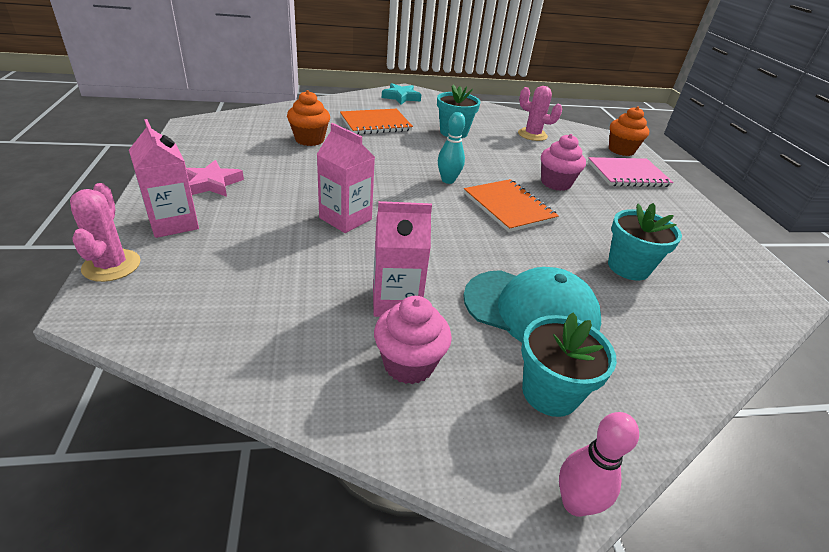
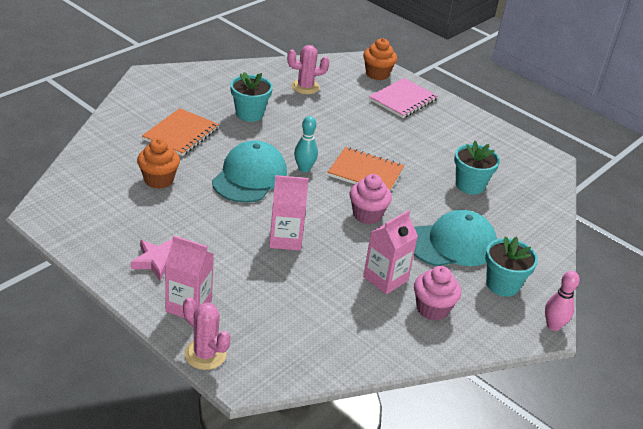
camera: 40 degrees left, 0 degrees up
(387, 166) = (249, 177): none -> turquoise cap
(401, 97) = (156, 88): turquoise star -> none
(556, 183) = (370, 133): pink cupcake -> pink cupcake (367, 215)

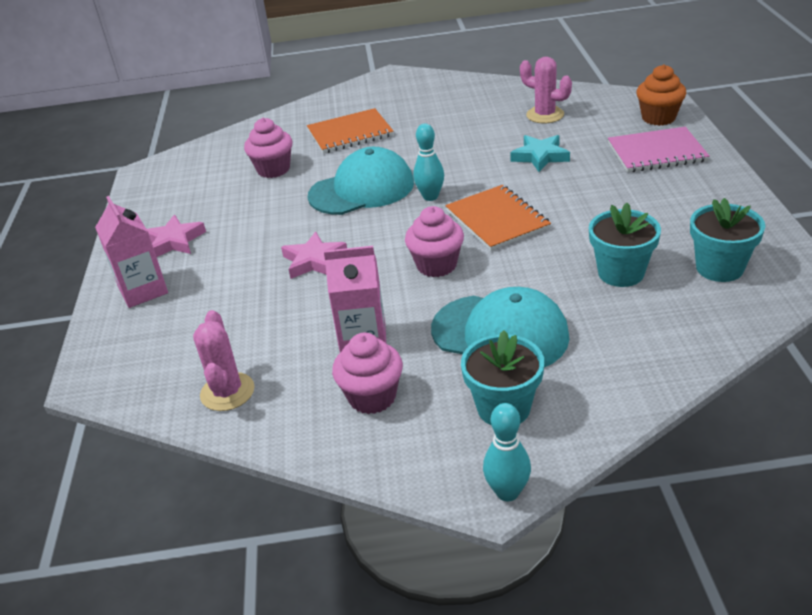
camera: 50 degrees right, 0 degrees up
(158, 180) = (273, 169): orange cupcake -> pink cupcake
(205, 354) = (95, 340): pink cactus -> pink cactus (227, 392)
(249, 114) = (444, 129): turquoise flower pot -> turquoise flower pot (719, 268)
(285, 239) = (314, 260): pink carton -> pink star
(339, 120) = (540, 156): none -> turquoise star
(553, 326) = (507, 492): pink bowling pin -> turquoise bowling pin

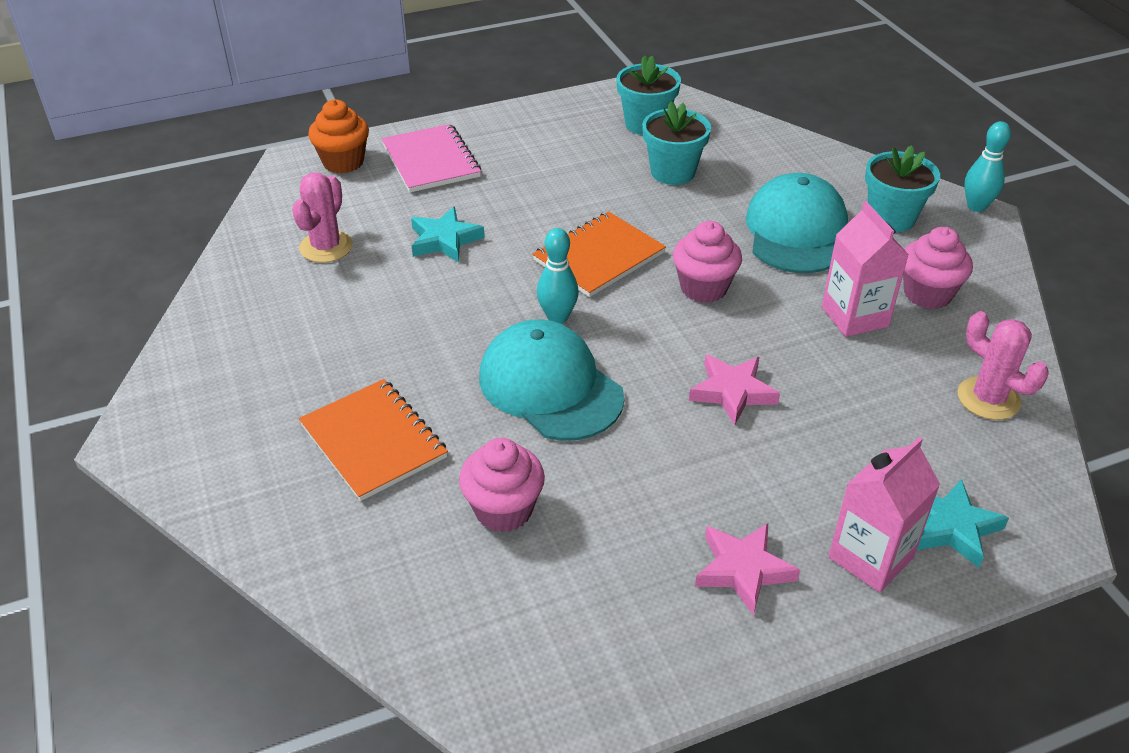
camera: 110 degrees left, 5 degrees up
(135, 332) = (951, 527): none -> turquoise star
(227, 392) = (988, 399): pink cactus -> pink cactus turned 75 degrees clockwise

